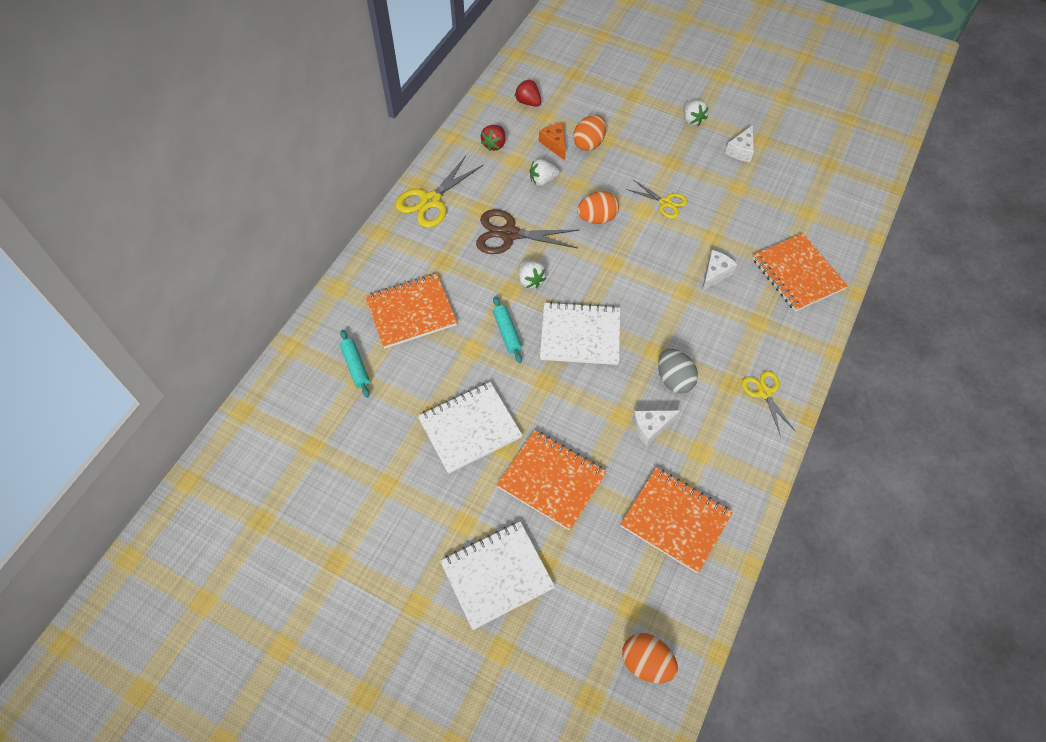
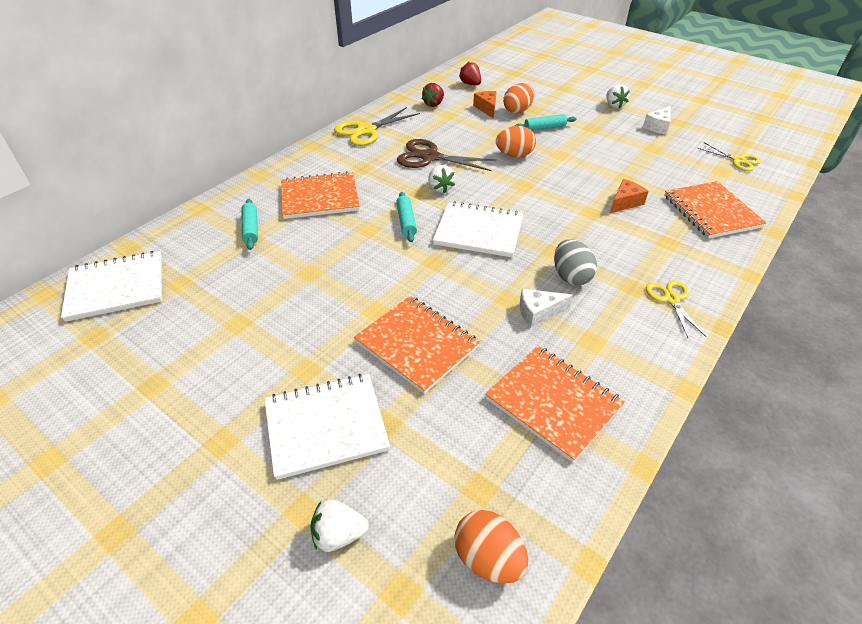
camera: 10 degrees right, 15 degrees down
(469, 428) = (343, 288): white notebook -> white notebook (116, 287)
(543, 180) = (470, 128): white strawberry -> white strawberry (338, 534)
(622, 169) = (544, 128): none -> turquoise rolling pin
(665, 202) = (581, 151): yellow scissors -> yellow scissors (738, 160)
(715, 273) = (625, 202): white cheese -> orange cheese

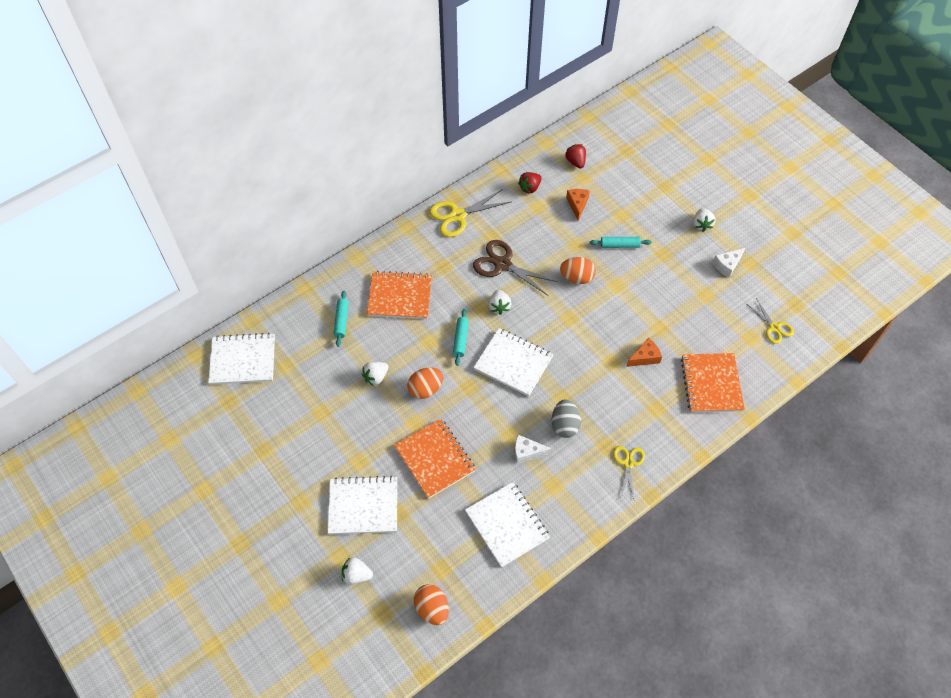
camera: 15 degrees right, 15 degrees up
(308, 273) = (376, 377): none -> white strawberry
(517, 111) = (605, 214): orange egg -> orange egg (425, 389)
(553, 402) = (507, 525): orange notebook -> white notebook

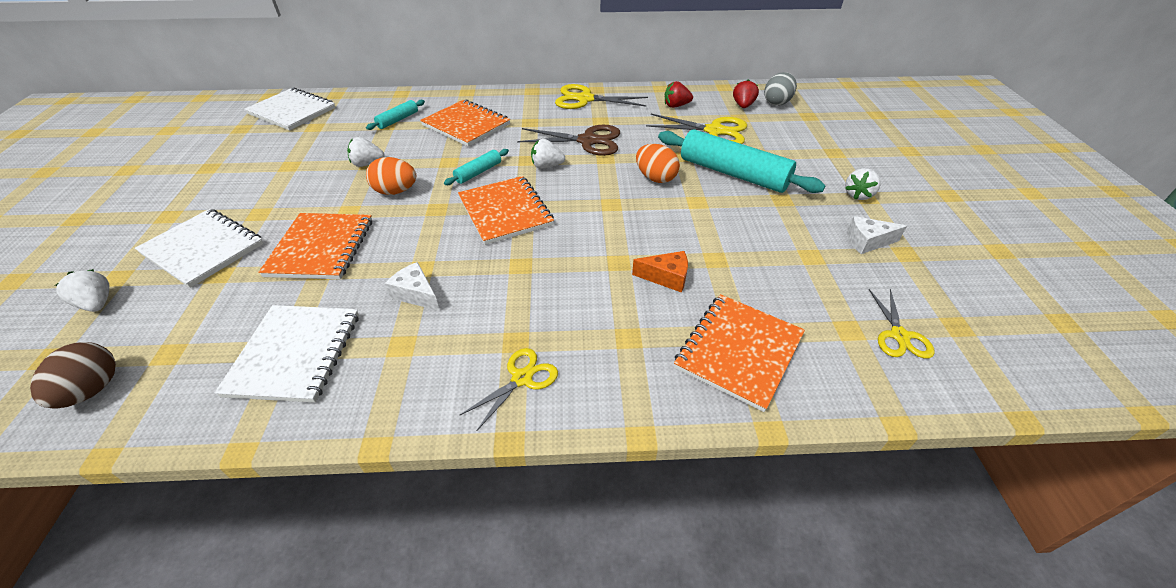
camera: 35 degrees right, 15 degrees down
(432, 608) = (92, 390): orange egg -> brown egg
(499, 306) = (546, 166): white strawberry -> white strawberry turned 60 degrees clockwise
(502, 264) = (587, 141): brown scissors -> brown scissors turned 120 degrees clockwise
(513, 363) = (505, 211): white notebook -> orange notebook
(564, 425) = (492, 292): grey egg -> grey egg (777, 102)
(577, 205) = (714, 131): orange cheese -> yellow scissors
(619, 245) = (733, 173): turquoise rolling pin -> turquoise rolling pin, size x2.11

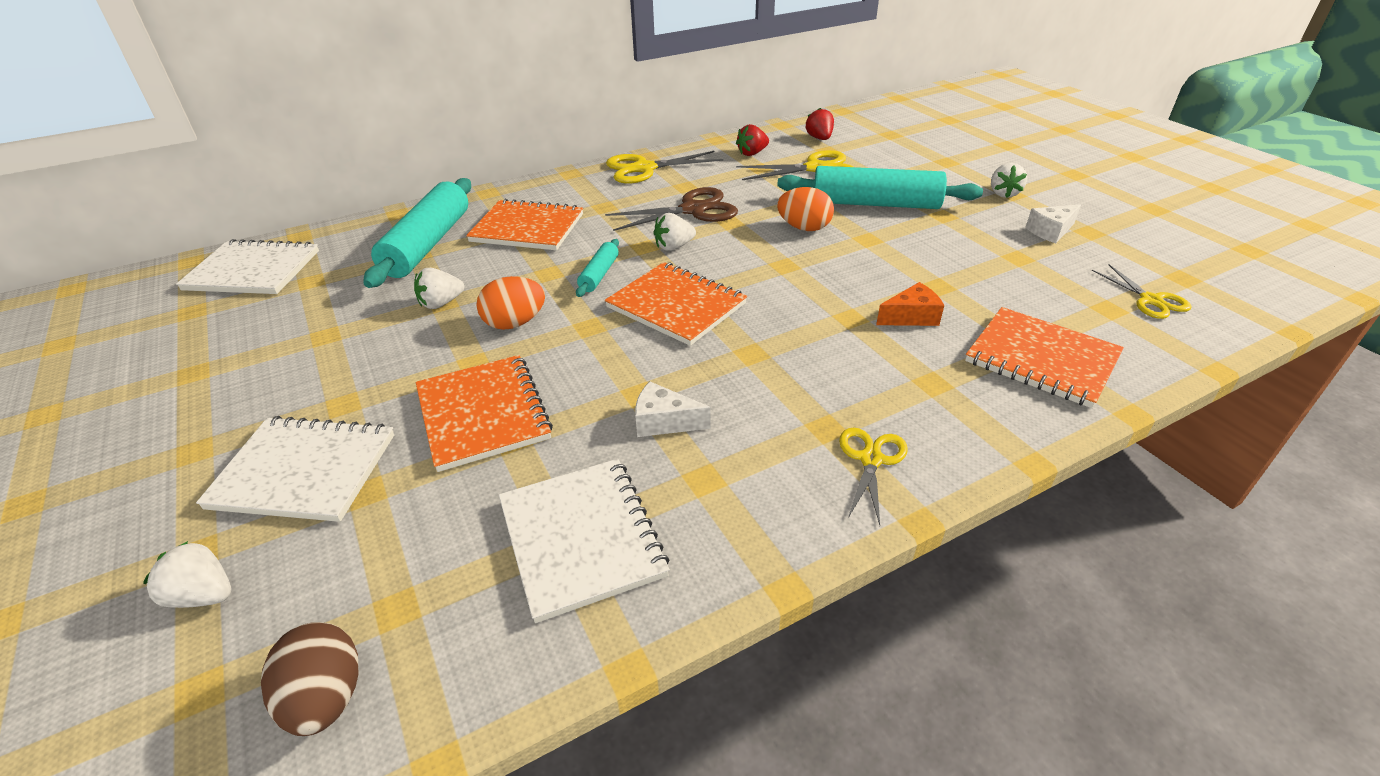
camera: 25 degrees left, 5 degrees down
(398, 120) = (427, 244): turquoise rolling pin -> turquoise rolling pin, size x2.11
(738, 351) = (1041, 359): orange notebook -> orange notebook turned 60 degrees counterclockwise
(777, 102) = (849, 128): grey egg -> none

